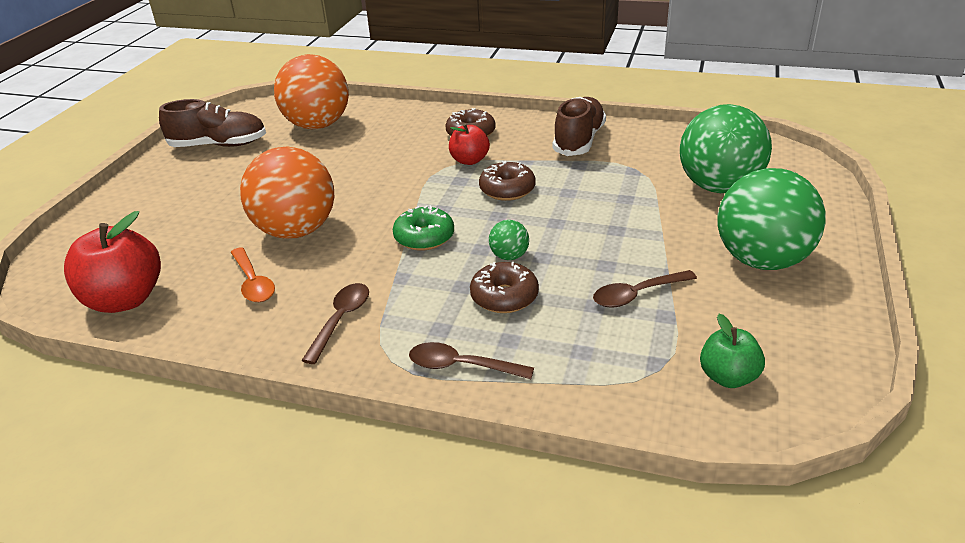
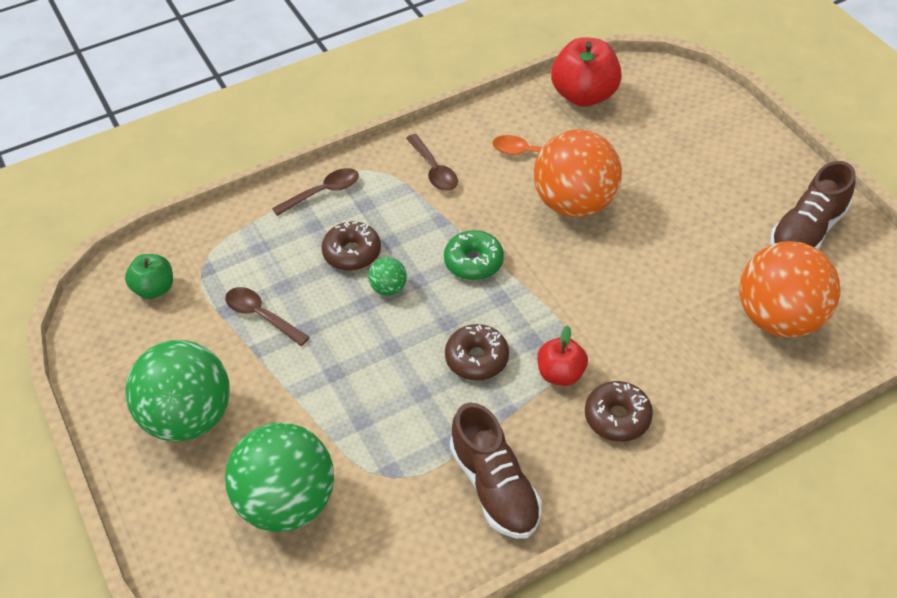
camera: 135 degrees right, 15 degrees up
(637, 295) = (261, 316): brown spoon -> brown spoon turned 75 degrees counterclockwise

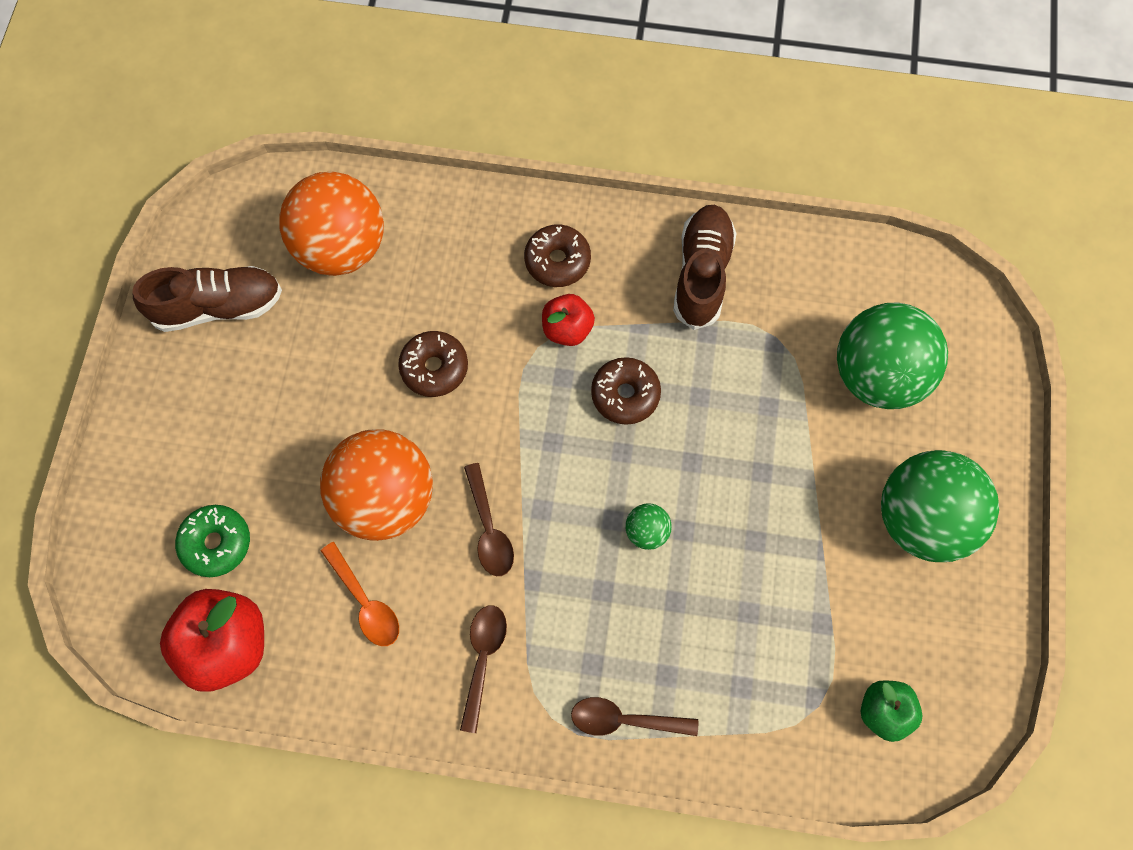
camera: 145 degrees left, 20 degrees up
(261, 316) = (791, 590): brown spoon -> brown spoon (489, 529)
(352, 253) = (651, 605): brown donut -> brown donut (434, 368)
(473, 262) = (542, 501): green donut -> green donut (216, 543)

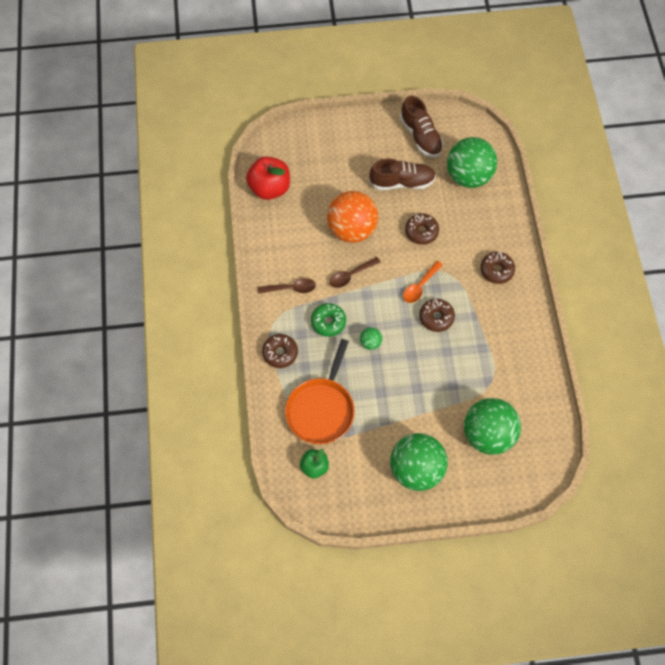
camera: 75 degrees right, 5 degrees down
(216, 543) = (311, 170): green donut -> green donut (328, 322)
(342, 248) = (468, 176): orange ball -> green ball
(365, 602) = (303, 235): orange spoon -> orange spoon (420, 286)
(567, 329) = (461, 283): red apple -> none
(624, 720) = (280, 353): brown spoon -> brown donut
(701, 274) = (514, 338): brown shoe -> brown shoe (402, 182)
(767, 666) = (321, 409): none -> orange pan

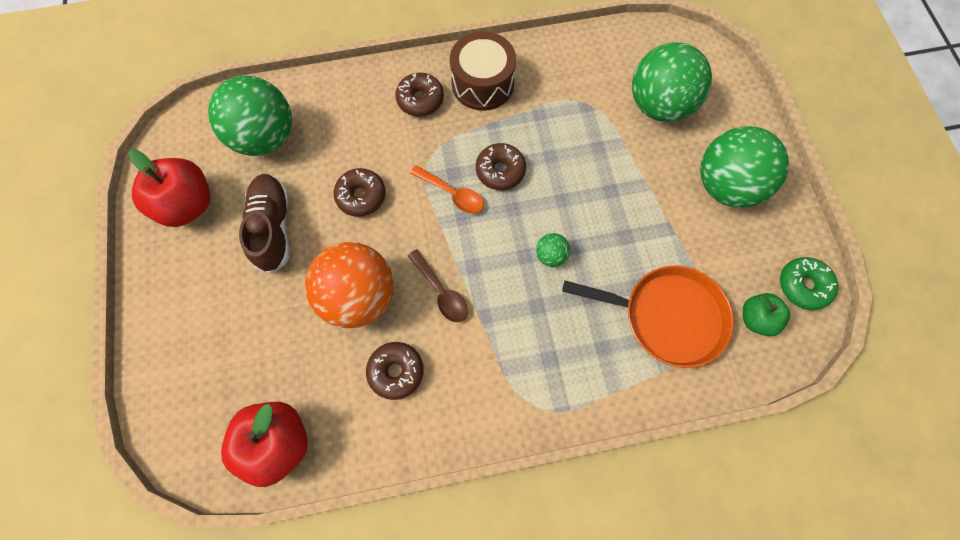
camera: 95 degrees left, 5 degrees up
(280, 353) = (587, 389): brown donut -> brown donut (396, 371)
(291, 288) = (471, 384): brown spoon -> none
(328, 322) = (525, 319): green donut -> green donut (803, 286)
(420, 136) = (187, 205): brown shoe -> red apple
(510, 312) = (482, 83): none -> brown drum

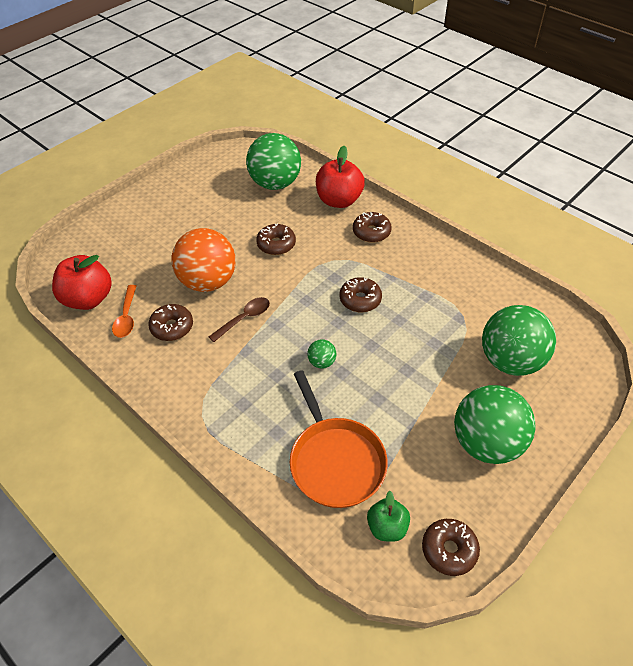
camera: 55 degrees right, 20 degrees down
(187, 205) = (204, 180): red apple -> red apple (339, 200)
(273, 228) = (220, 220): brown shoe -> none
(441, 291) = (244, 318): brown spoon -> brown spoon turned 150 degrees counterclockwise
(452, 194) = (319, 285): orange spoon -> orange spoon (126, 317)
(482, 83) = (416, 254): brown drum -> none
(803, 286) = (449, 550): green donut -> brown donut

